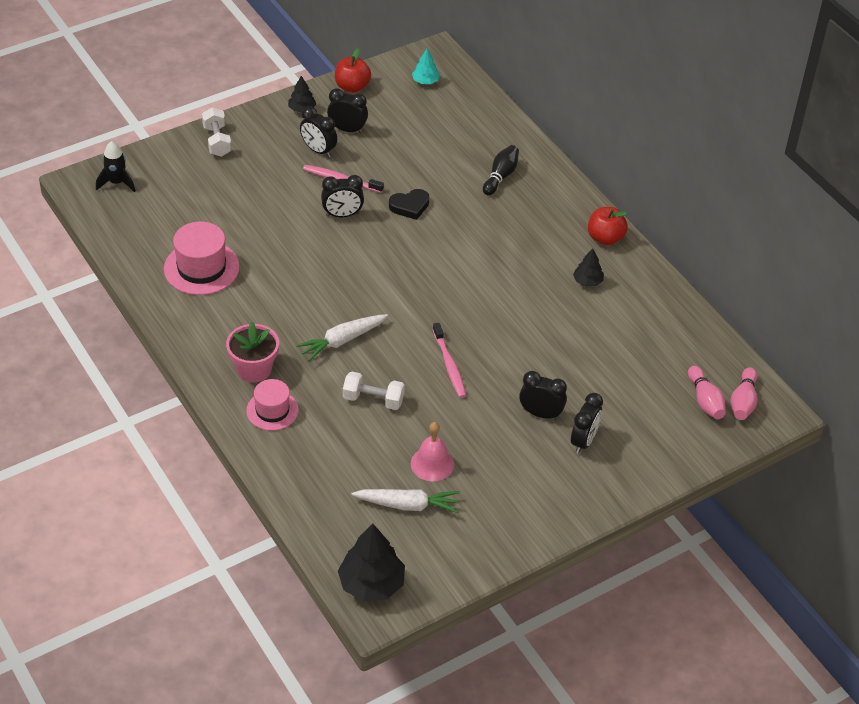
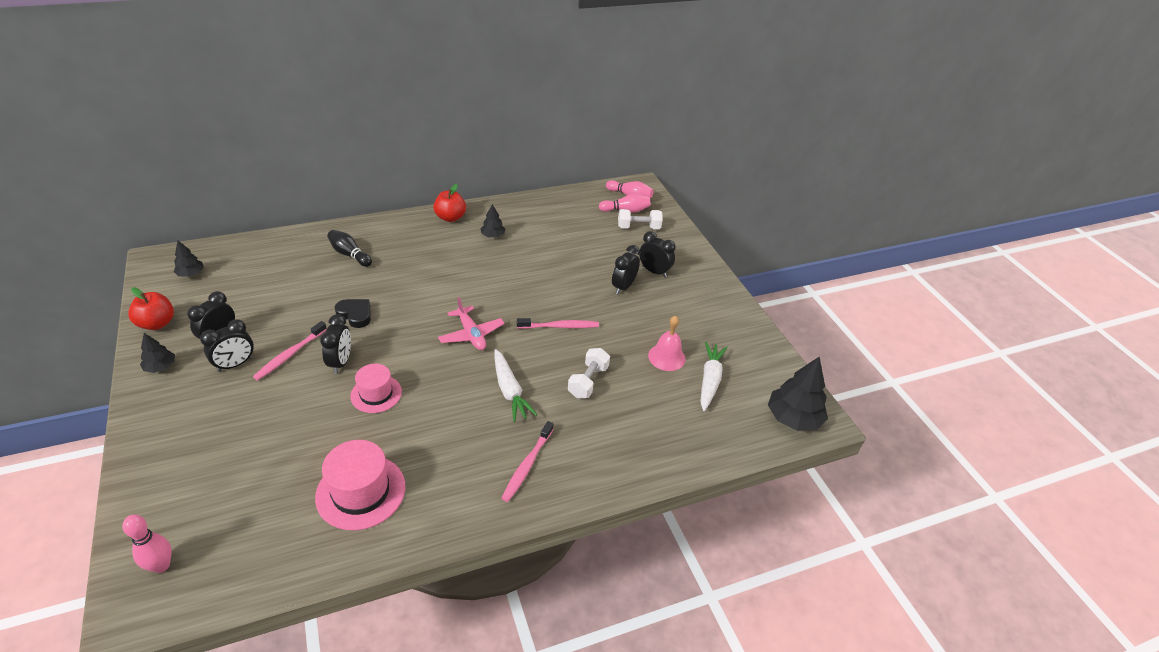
camera: 80 degrees left, 5 degrees down
(117, 183) = (161, 565): black rocket -> pink bowling pin
(217, 141) = (158, 448): white dumbbell -> white dumbbell (638, 227)
(254, 369) = (527, 465): pink flower pot -> pink toothbrush
(272, 410) = (586, 458): pink hat -> pink hat (376, 394)
(410, 206) = (355, 315): black heart -> black heart turned 45 degrees counterclockwise
(412, 297) = (471, 334): none -> pink plane
(425, 81) = (191, 274): turquoise tree -> black tree

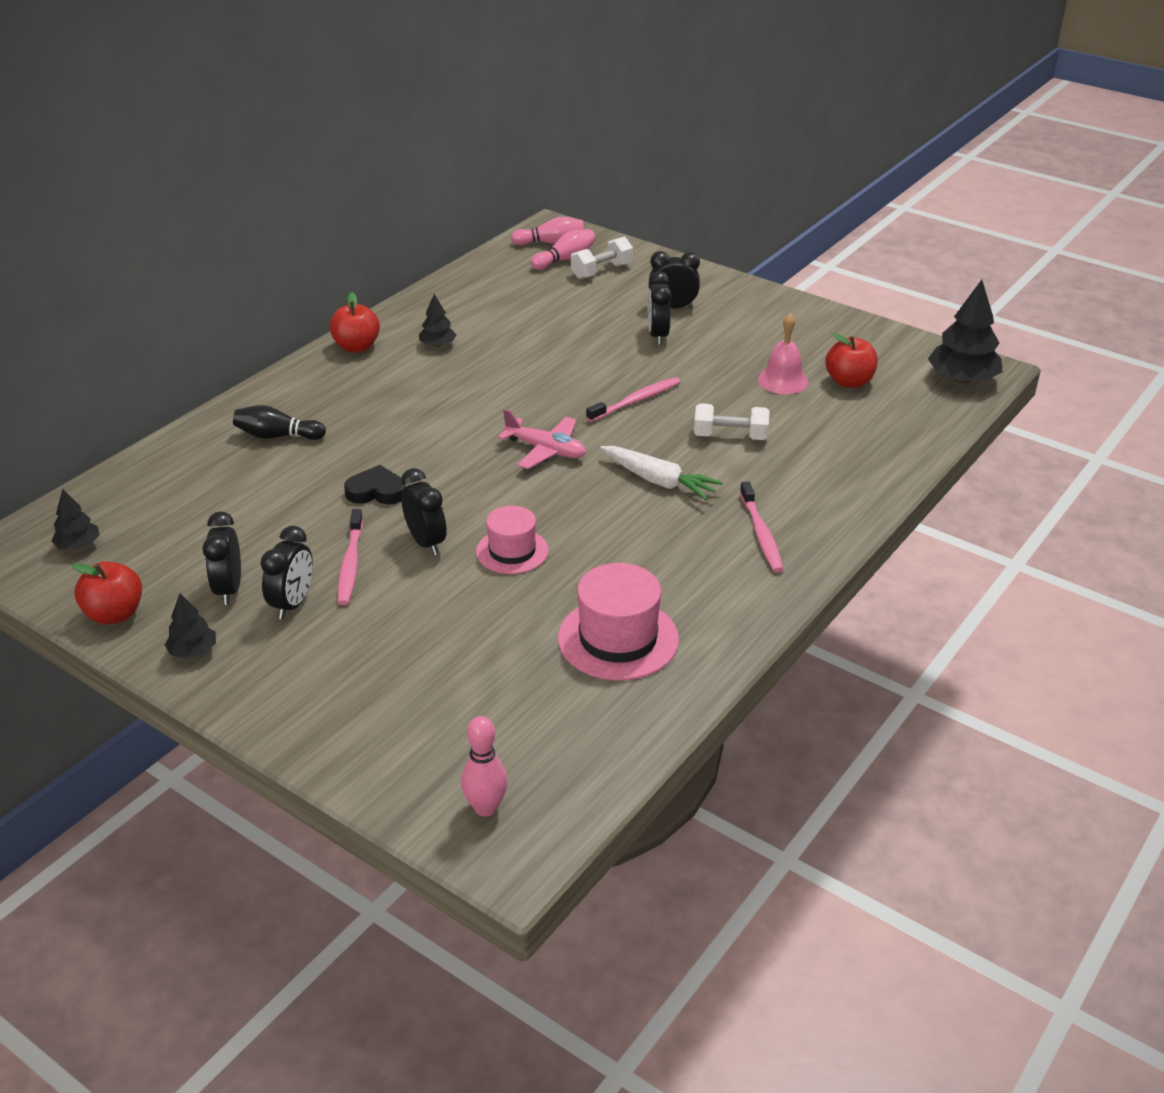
camera: 30 degrees left, 5 degrees down
(588, 381) = (730, 436): white dumbbell -> white dumbbell turned 75 degrees counterclockwise
(710, 380) = (849, 382): white carrot -> red apple

